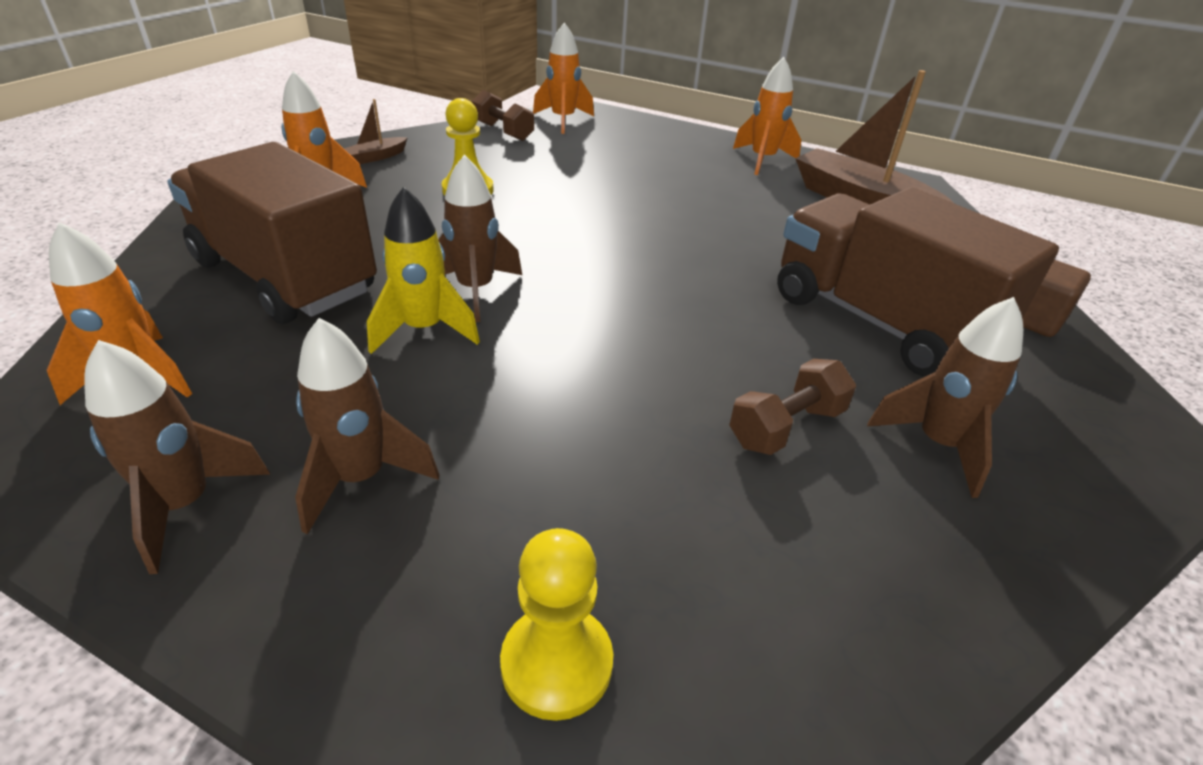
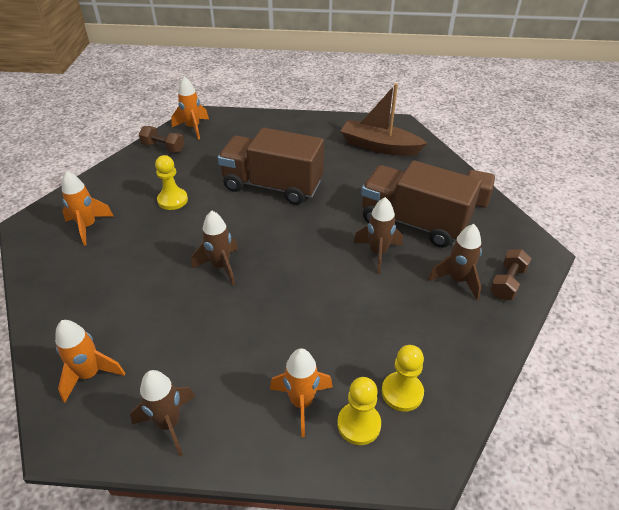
camera: 20 degrees left, 5 degrees up
(285, 277) = (116, 291): brown truck -> brown truck (272, 186)
(361, 478) = (236, 383): brown rocket -> brown rocket (378, 253)
(376, 157) = (102, 191): brown boat -> none
(424, 330) = (211, 298): yellow rocket -> none
(700, 631) = (402, 392): none -> yellow pawn
(762, 160) = (318, 129): orange rocket -> orange rocket (301, 403)
(786, 427) = (397, 293): brown dumbbell -> brown dumbbell (507, 283)

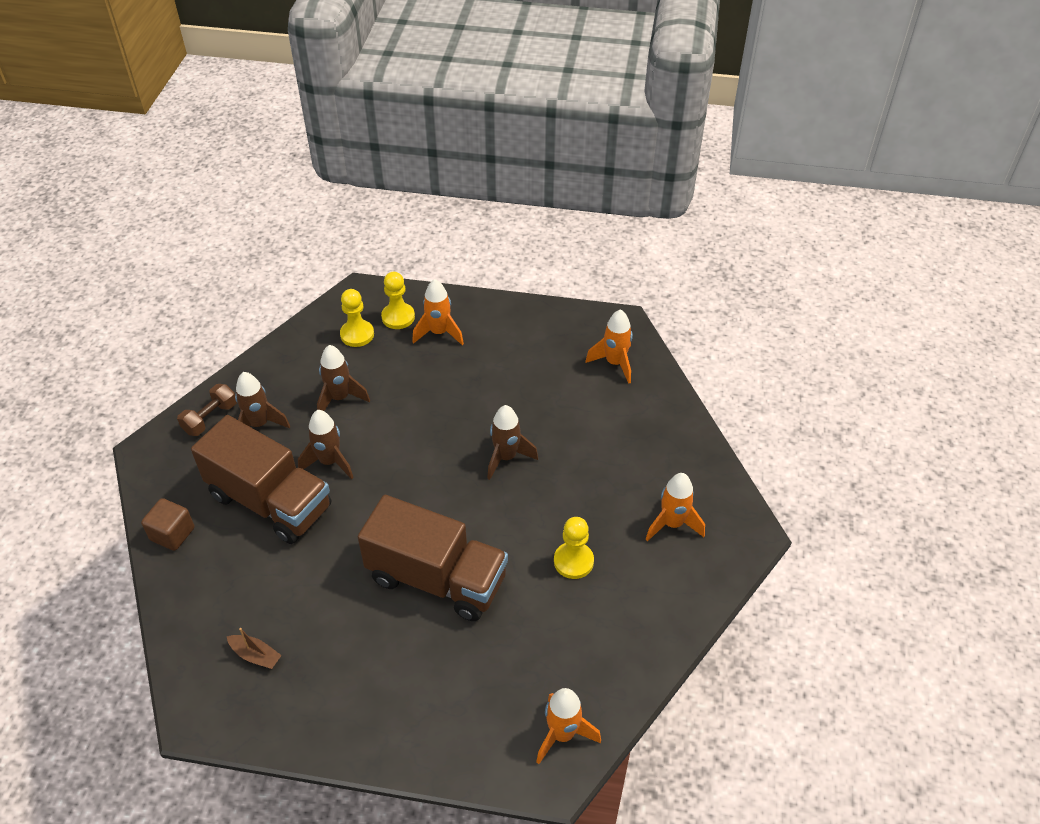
camera: 175 degrees left, 5 degrees up
(163, 148) = (606, 680): brown dumbbell -> none
(169, 424) = (542, 326): brown rocket -> brown rocket (340, 398)
(379, 146) = (256, 655): brown boat -> brown boat, size x0.45

